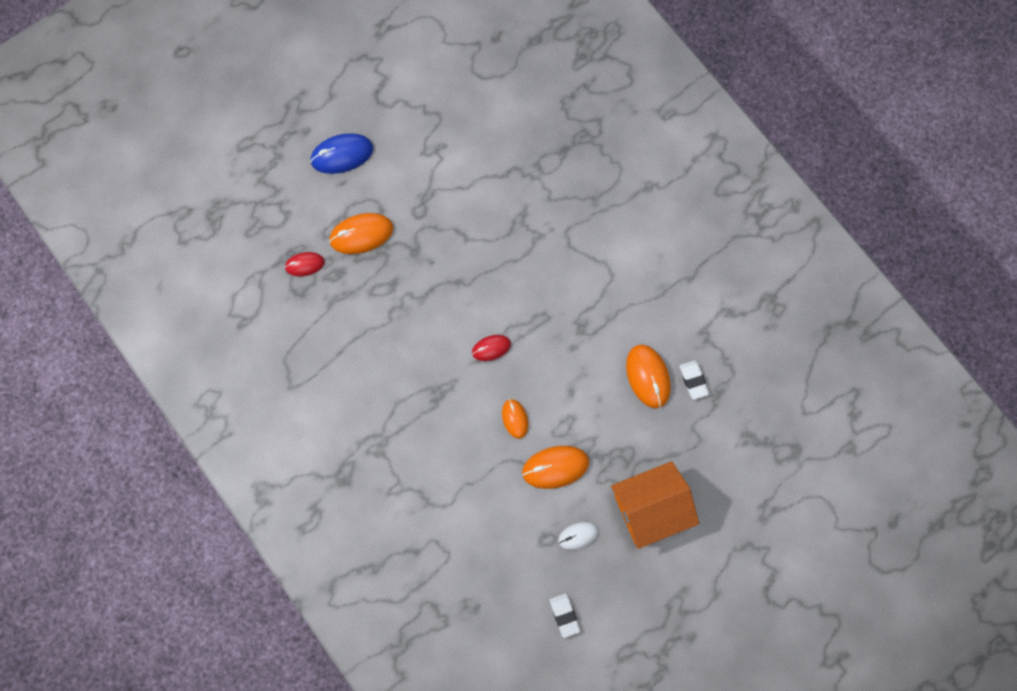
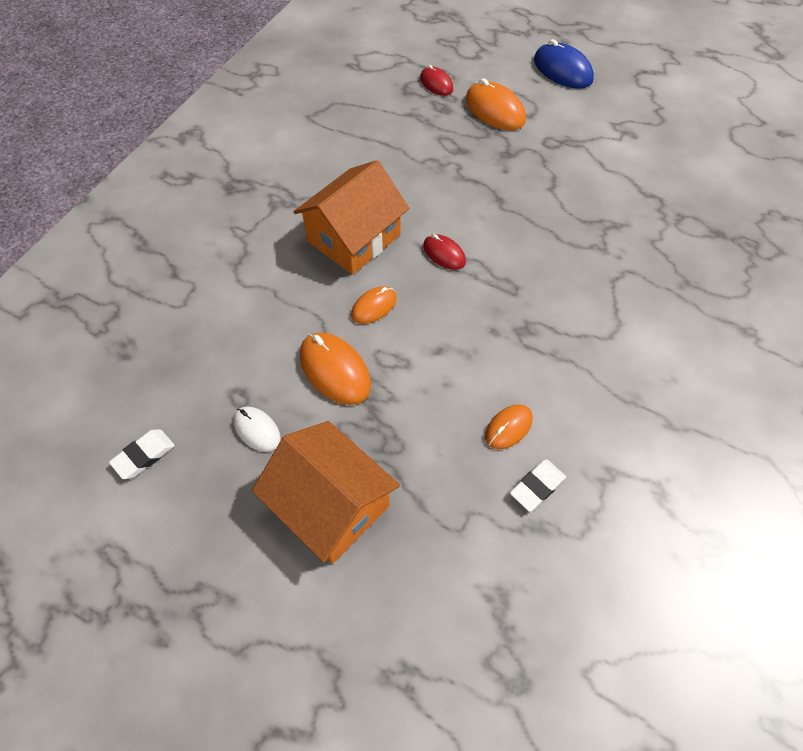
camera: 65 degrees right, 15 degrees down
(444, 406) = (354, 238): none -> orange house
(648, 376) = (508, 428): orange mouse -> orange mouse, size x0.61

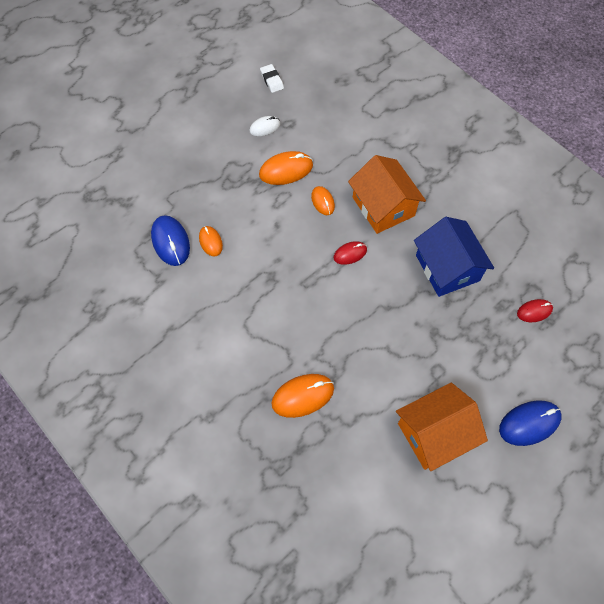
camera: 110 degrees right, 5 degrees up
(331, 505) = (208, 148): orange house -> orange house (435, 433)
(417, 159) = (447, 268): none -> blue house
(495, 110) = (489, 343): orange mouse -> orange mouse (303, 396)
(537, 487) = (170, 242): white eraser -> blue mouse

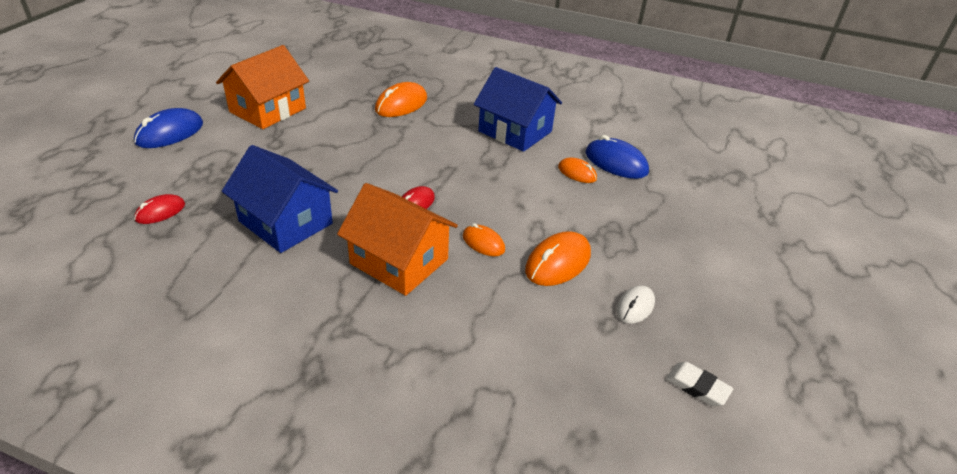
camera: 150 degrees right, 25 degrees down
(222, 312) = (515, 131): none -> blue house

